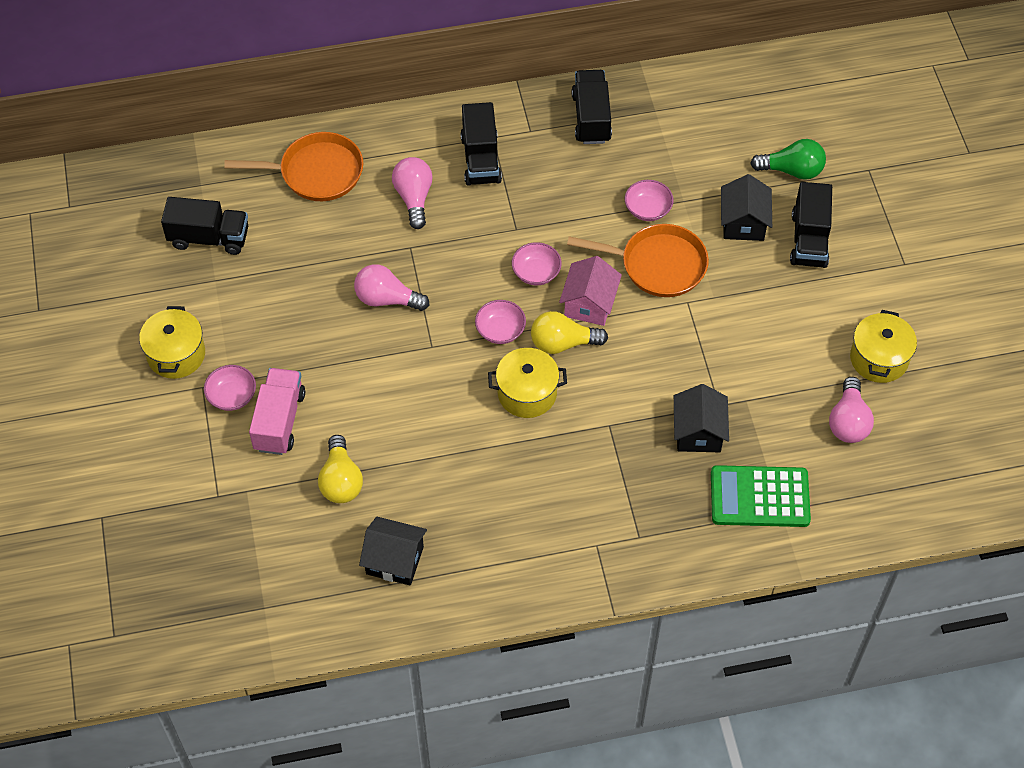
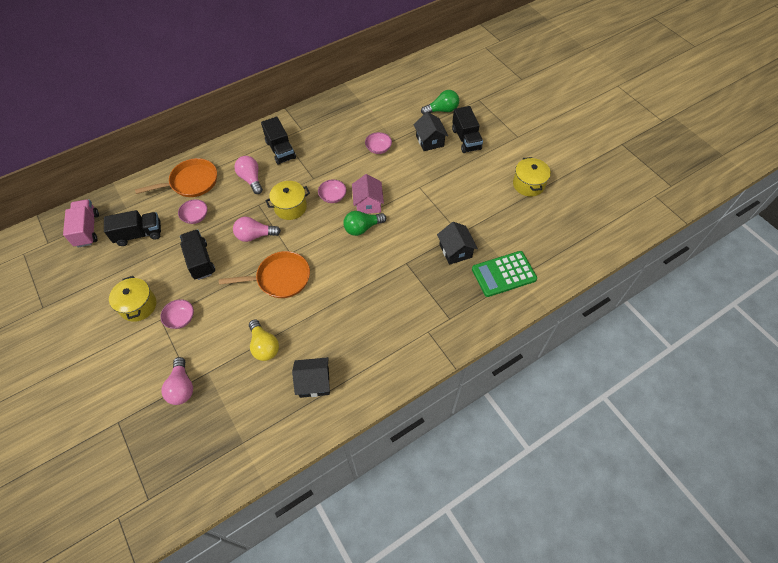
camera: 20 degrees left, 0 degrees up
(279, 421) = (214, 323): pink truck -> pink truck (87, 230)
(500, 330) = (325, 232): pink bowl -> pink bowl (195, 217)
(527, 393) = (354, 261): yellow pot -> yellow pot (290, 207)
(563, 343) = (362, 228): yellow light bulb -> green light bulb
(591, 118) = (330, 114): black truck -> black truck (200, 261)
(657, 265) = (395, 174): orange pan -> orange pan (280, 278)
(848, 421) = (529, 220): pink light bulb -> pink light bulb (182, 387)

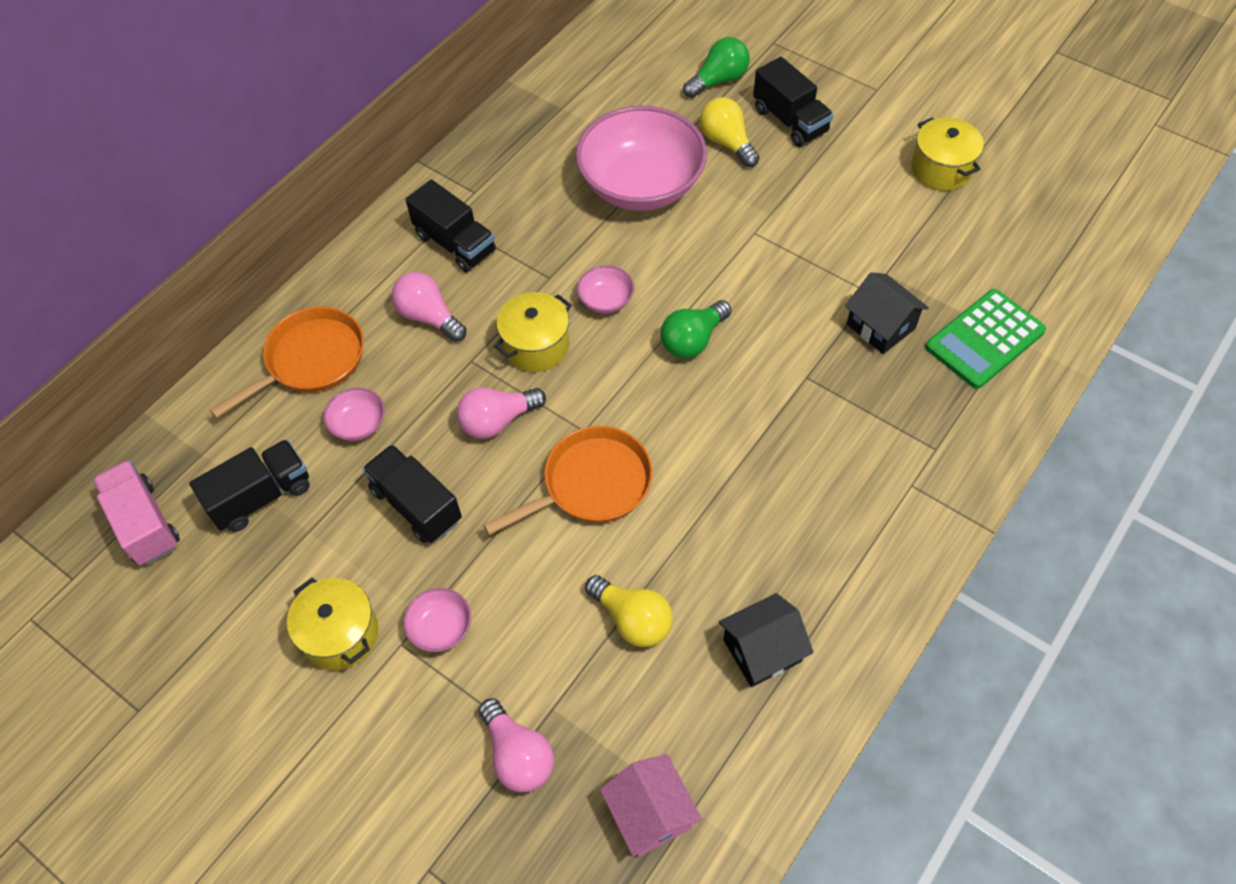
camera: 20 degrees left, 0 degrees up
(368, 203) = (678, 292): pink house -> pink house (650, 813)
(378, 148) = (641, 185): pink bowl -> pink bowl, size x2.40
(430, 141) = (727, 143): black house -> yellow light bulb

